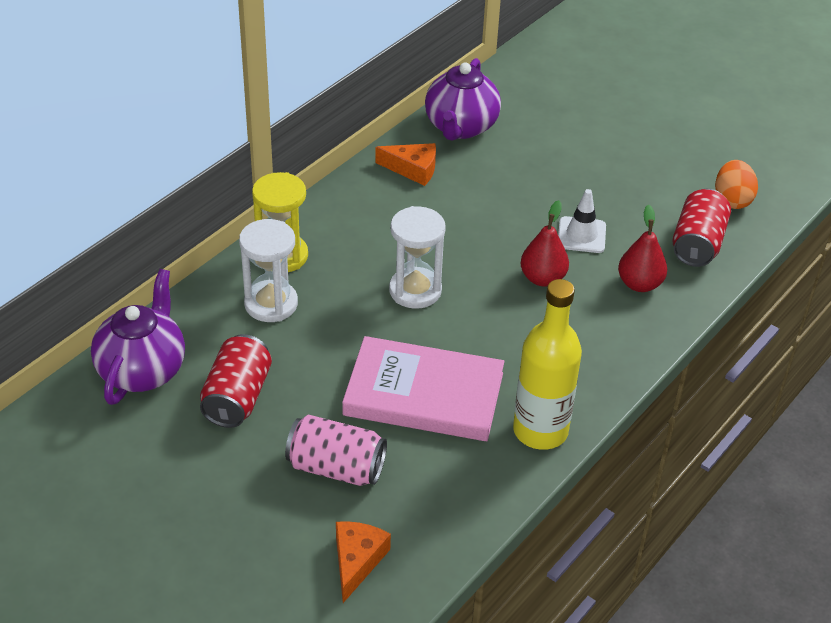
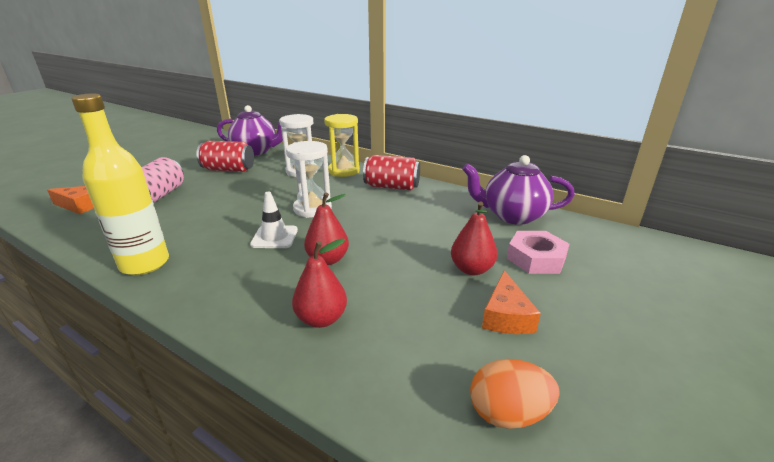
camera: 85 degrees right, 15 degrees down
(413, 169) = (446, 201): orange cheese -> orange cheese (506, 316)
(423, 394) = (208, 217): pink book -> none
(551, 136) = (536, 258): none -> pink nut
(567, 181) = (471, 269): none -> red pear
(581, 235) = (391, 279): white traffic cone -> white traffic cone (274, 237)
(697, 244) = (399, 370): red can -> red can (392, 187)

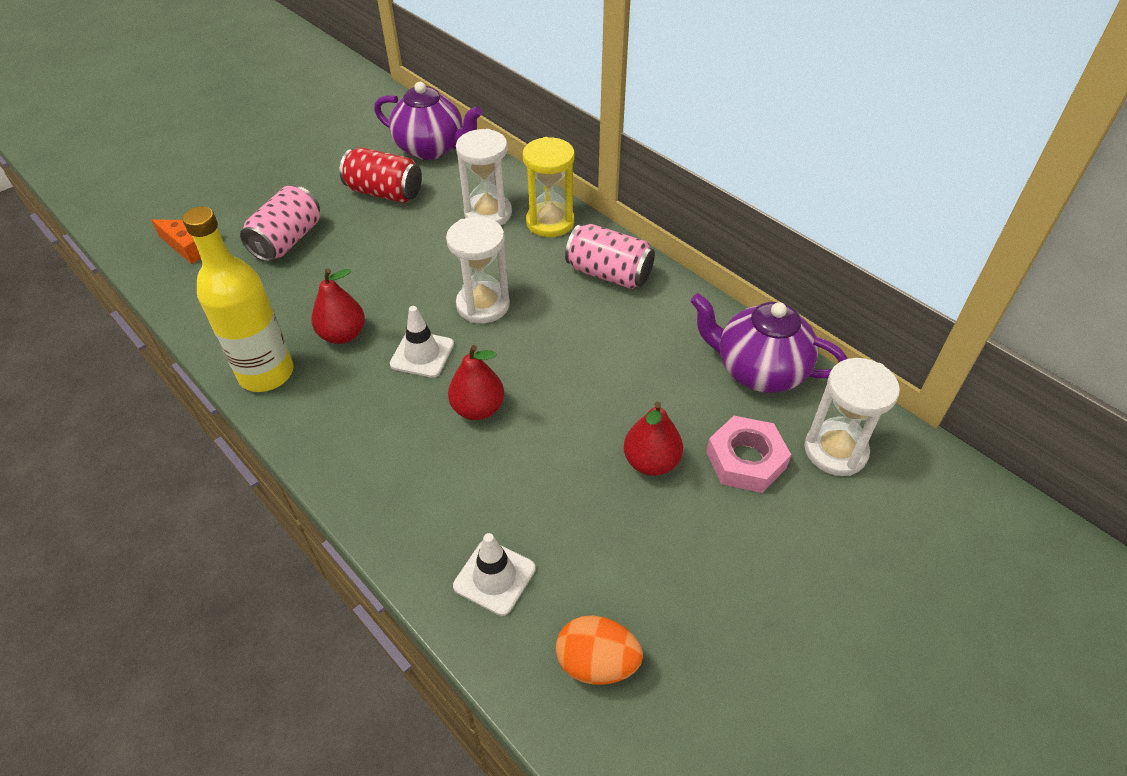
camera: 15 degrees right, 20 degrees up
(321, 319) = (447, 502): red pear -> red pear (343, 334)
(383, 364) = (494, 577): none -> white traffic cone
(392, 187) = (609, 274): red can -> pink can
(506, 316) = (657, 544): orange cheese -> none
(589, 245) = (835, 451): none -> white hourglass

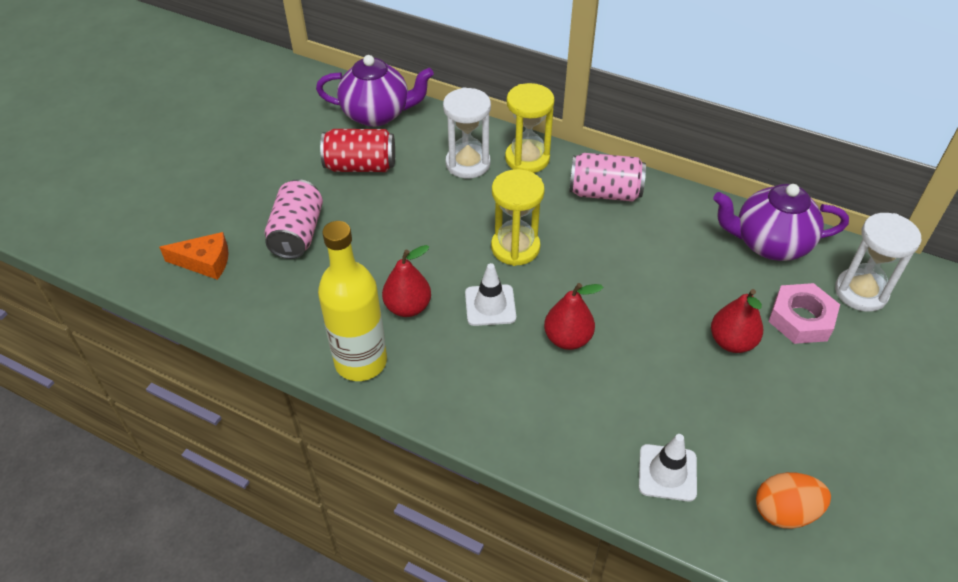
camera: 20 degrees left, 0 degrees up
(483, 305) = (515, 247): white hourglass -> yellow hourglass

